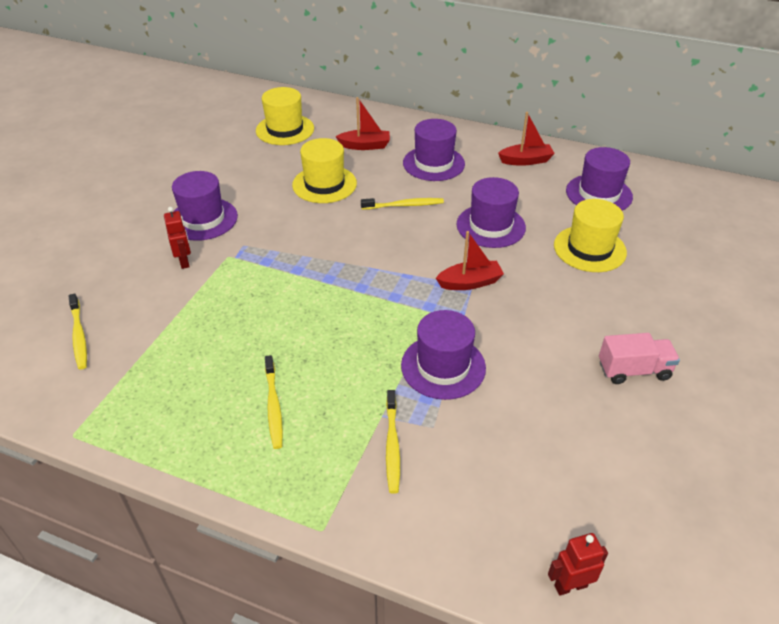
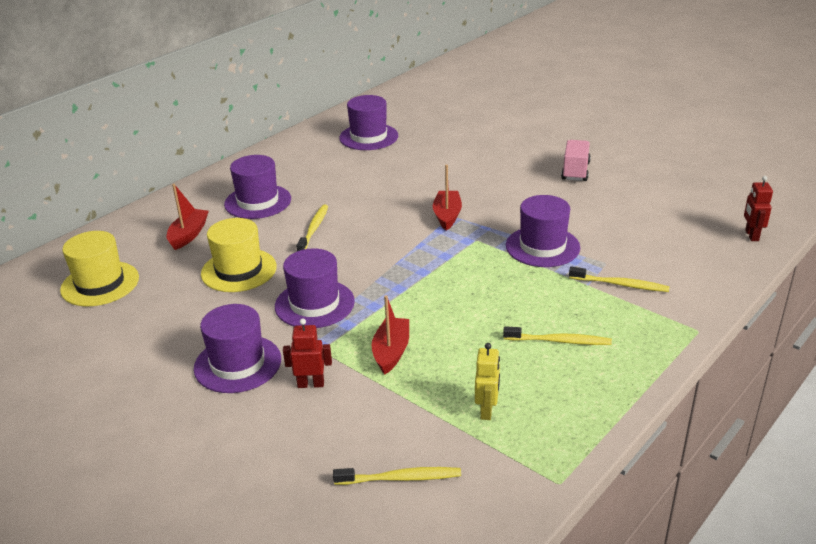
camera: 70 degrees left, 10 degrees down
(163, 371) = (487, 410): none -> yellow robot
(490, 226) = (377, 192): purple hat -> purple hat (314, 304)
(526, 161) = (294, 156): red boat -> red boat (391, 352)
(589, 249) = (436, 156): yellow hat -> none

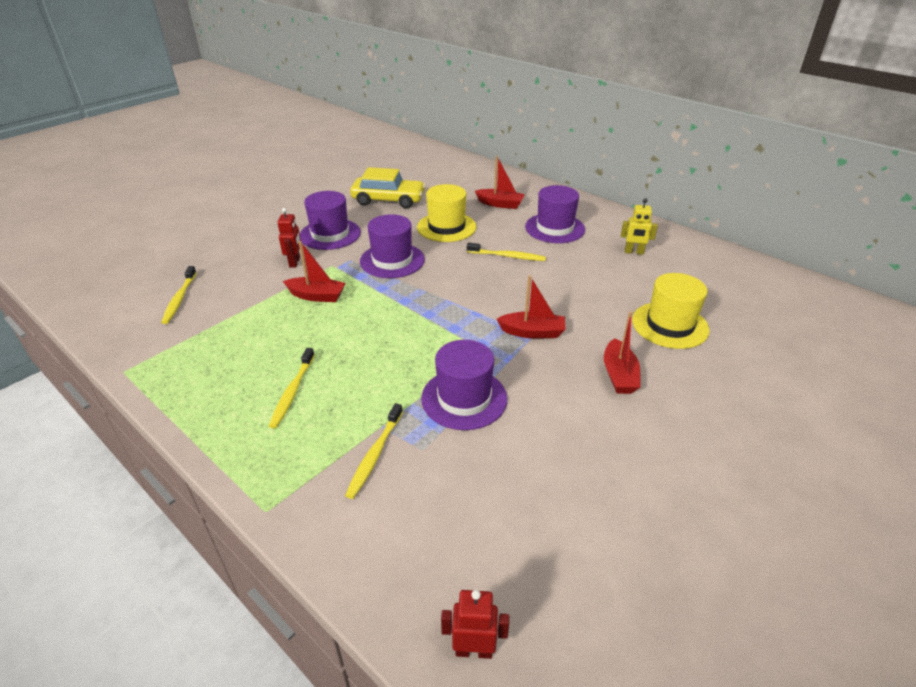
camera: 90 degrees right, 5 degrees up
(100, 284) = (438, 181): yellow hat -> yellow hat (670, 325)
(146, 323) = (388, 200): none -> yellow car
(368, 137) = (708, 283): purple hat -> none
(487, 410) = (223, 340): yellow robot -> yellow robot (634, 252)
(498, 181) = (619, 375): none -> red boat
(575, 171) = (661, 453): pink truck -> none

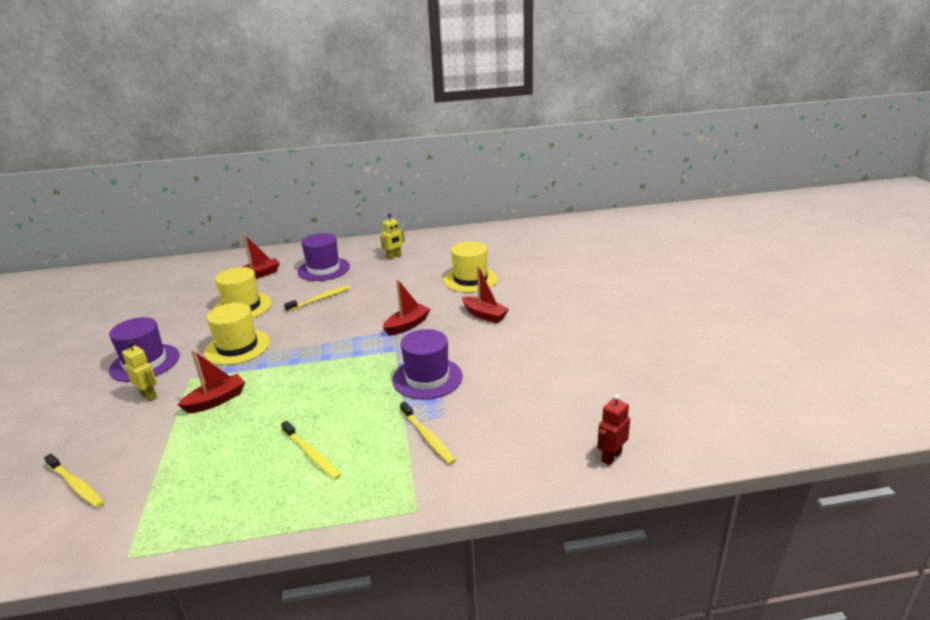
camera: 50 degrees left, 10 degrees down
(295, 262) = (149, 396): red robot -> yellow robot
(388, 200) = (155, 316): yellow car -> none
(392, 260) = (237, 347): purple hat -> yellow hat

